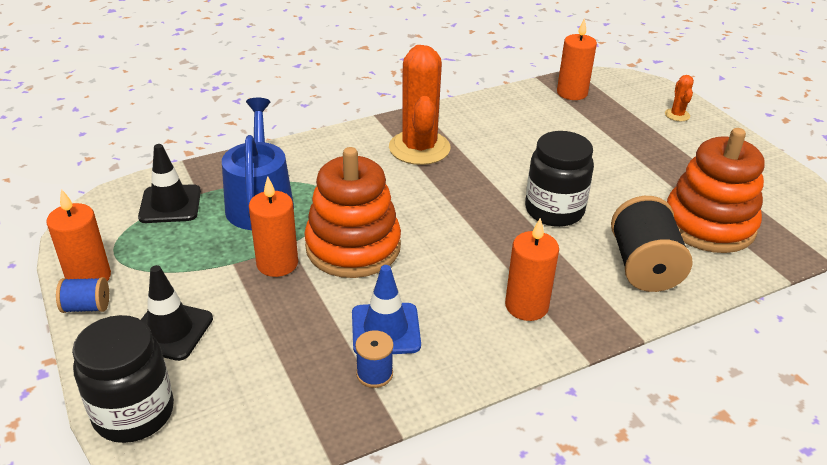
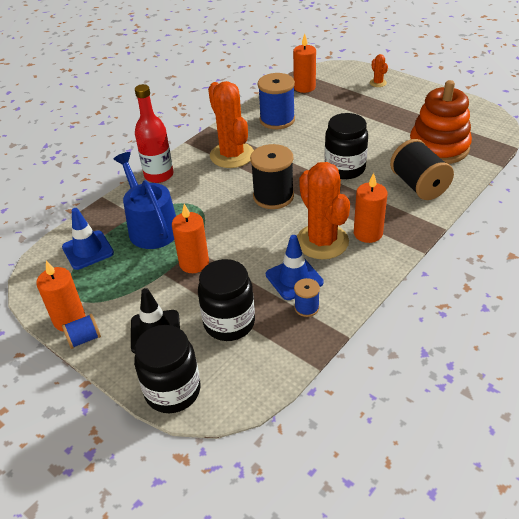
camera: 20 degrees left, 5 degrees up
(170, 204) = (88, 250): black traffic cone -> blue traffic cone
(263, 355) = (229, 323): none -> black jar
(315, 144) = (159, 175): none -> red bottle
(353, 247) = (236, 235): orange stacking toy -> none
(434, 215) = (273, 196): none -> black spool
(457, 295) = (322, 241): none -> orange cactus
(507, 122) = (277, 120): none -> blue spool

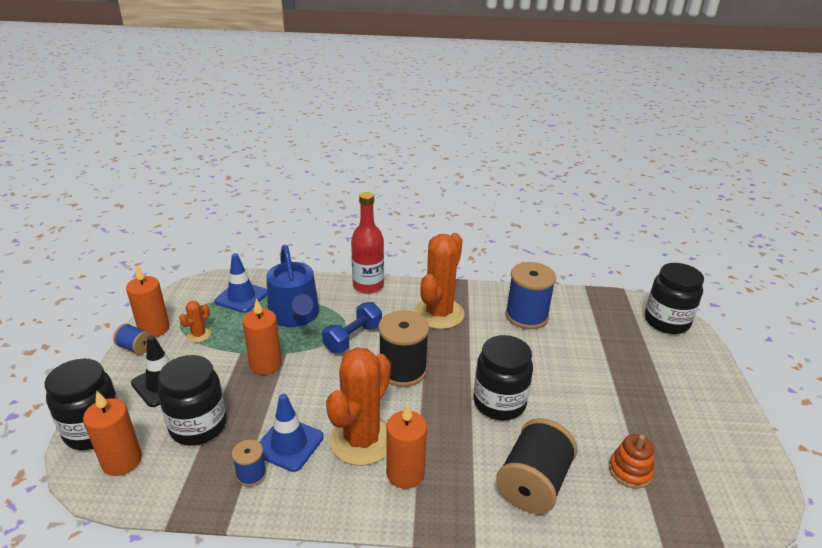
camera: 50 degrees right, 10 degrees down
(151, 227) = (295, 315): blue watering can -> blue watering can turned 135 degrees clockwise
(213, 206) = (353, 338): none -> blue dumbbell
(304, 87) = (604, 309): orange candle -> orange candle (122, 461)
(340, 72) = (666, 322): none -> black jar
(378, 83) = (688, 359): orange cactus -> orange cactus (199, 335)
(438, 147) = (630, 471): orange stacking toy -> orange stacking toy, size x0.48

